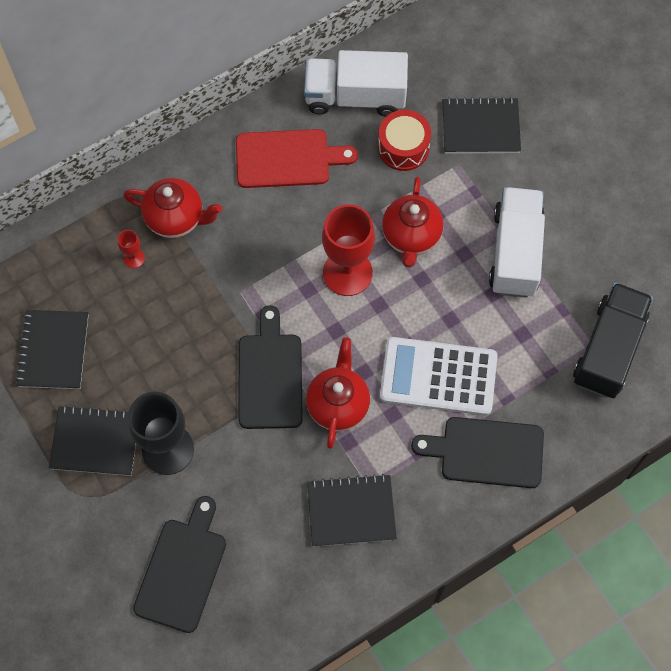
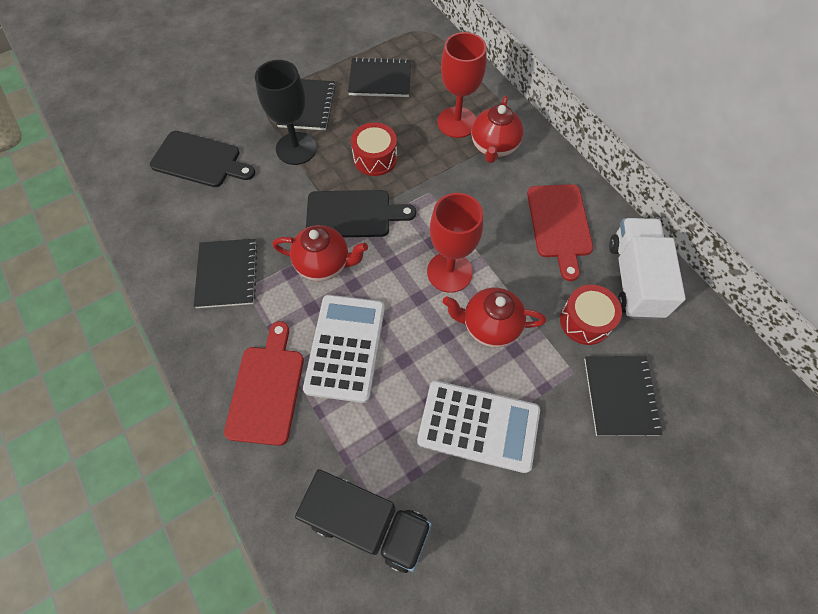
camera: 90 degrees right, 5 degrees down
(134, 258) = (457, 122): red goblet -> red goblet, size x2.32
(187, 353) = (375, 158): none -> red drum
(486, 452) = (266, 389): black cutting board -> red cutting board
(515, 252) = (478, 426): white truck -> white calculator

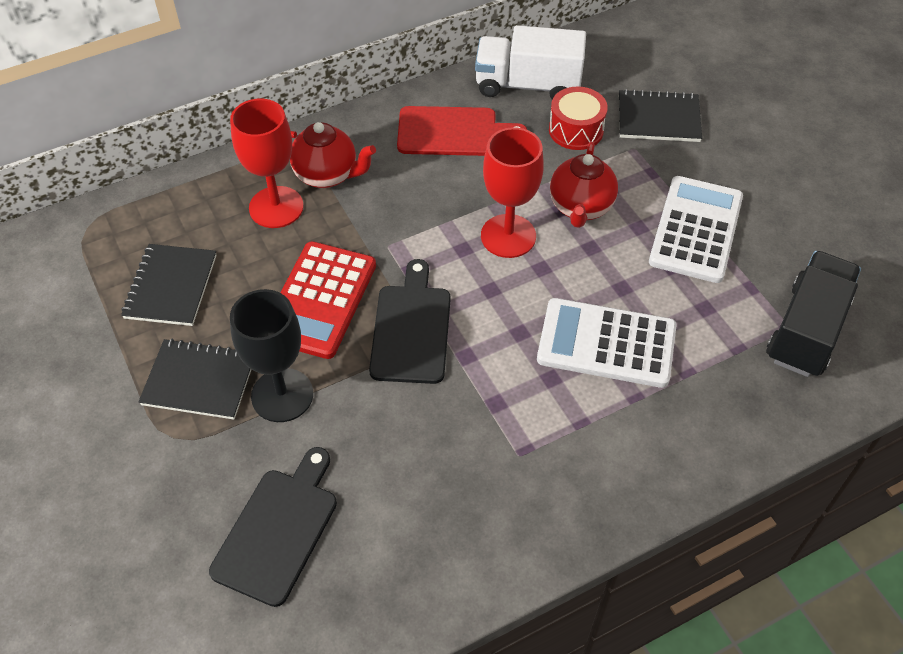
camera: 85 degrees left, 10 degrees down
(227, 274) = (494, 479): black notebook -> none
(266, 389) = (662, 427): red cutting board -> none
(324, 264) = (487, 363): red teapot -> none
(375, 158) = (320, 300): red drum -> red calculator

